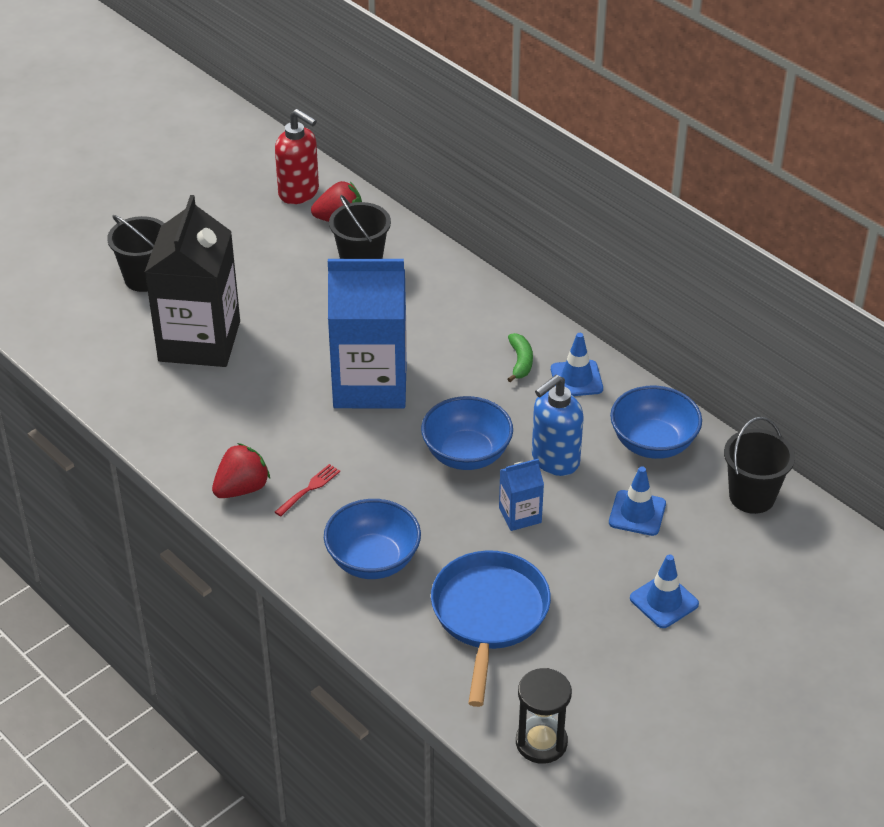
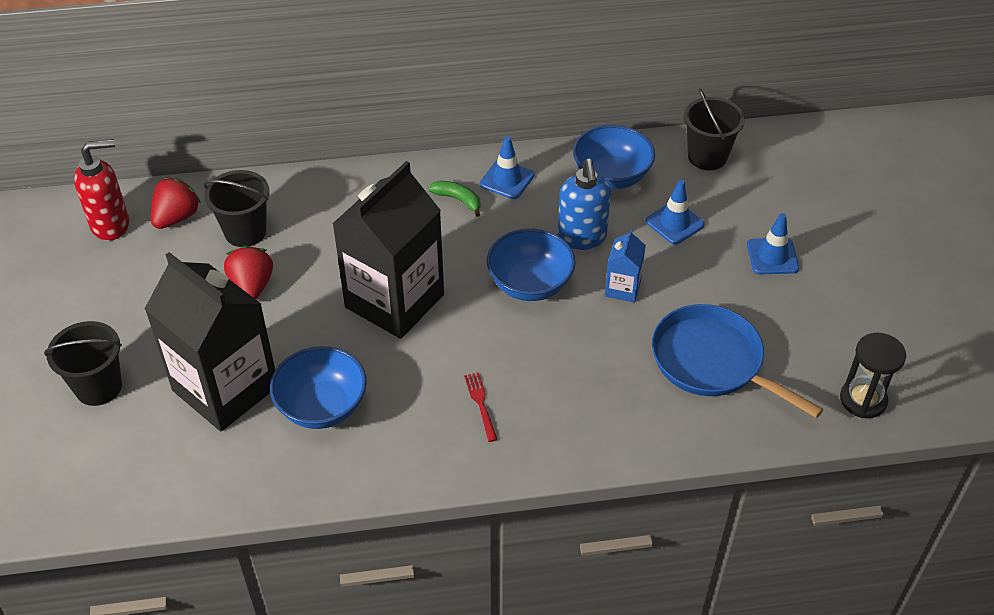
camera: 55 degrees left, 5 degrees up
(242, 488) = (439, 450): red strawberry -> red strawberry (252, 286)
(370, 384) = (394, 301): blue carton -> black carton
(373, 560) = (598, 403): blue bowl -> blue bowl (322, 407)

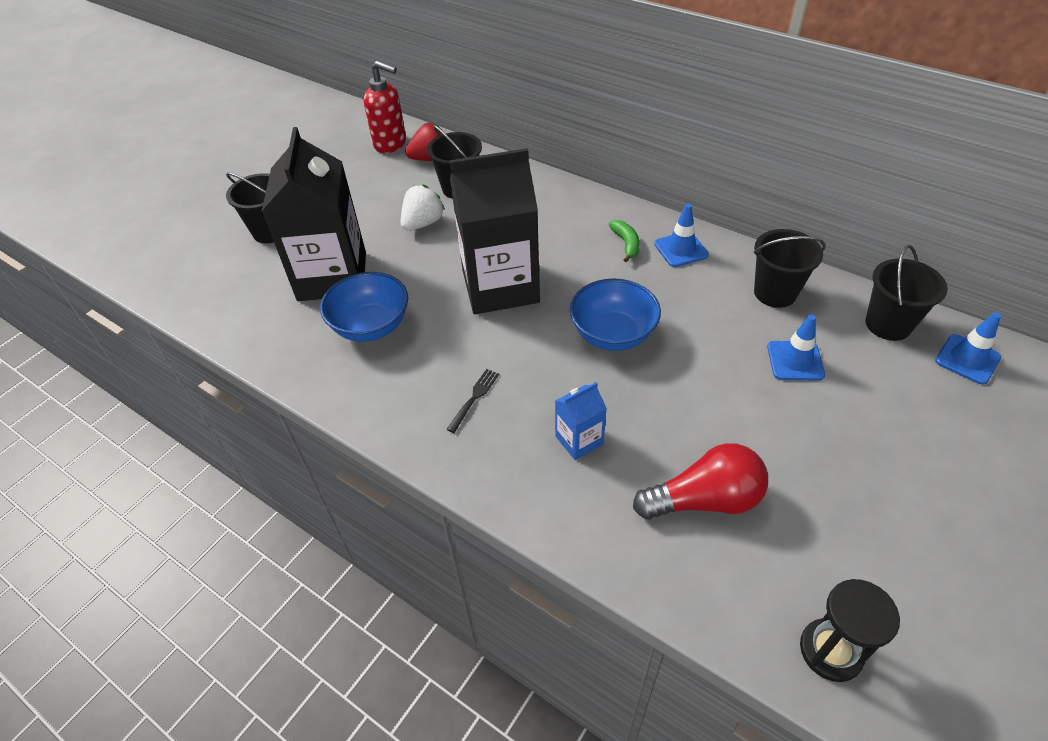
camera: 45 degrees right, 0 degrees up
(252, 286) = (423, 223): red strawberry -> white strawberry
(481, 404) = (474, 398): red fork -> black fork
(582, 238) = (695, 325): blue soap dispenser -> none
(611, 176) = (775, 293): blue bowl -> black bucket
(622, 288) = (687, 384): blue carton -> blue carton (579, 440)
(712, 362) = (704, 500): blue pan -> red light bulb
(772, 256) = (868, 447): blue traffic cone -> blue traffic cone (967, 359)

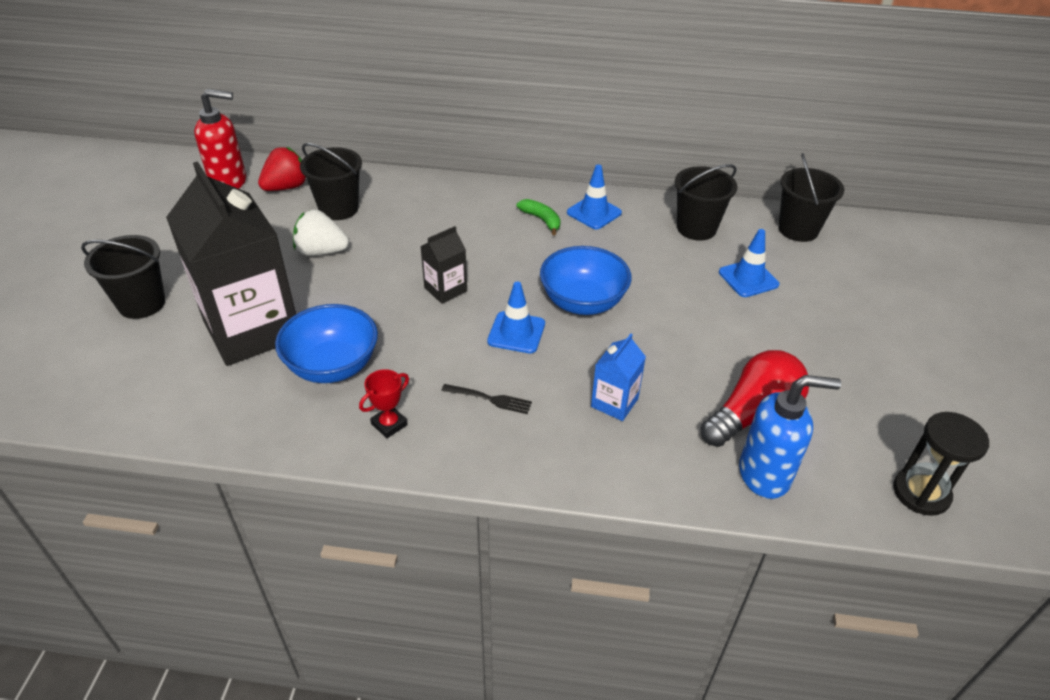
camera: 30 degrees left, 5 degrees down
(382, 391) = (389, 424): none -> red trophy
(423, 223) = (321, 251): white strawberry -> white strawberry turned 90 degrees counterclockwise
(474, 398) = (490, 399): black fork -> black fork turned 105 degrees clockwise
(500, 286) = (445, 289): black carton -> black carton, size x0.44
(676, 564) = (765, 474): none -> blue soap dispenser
(967, 359) = (869, 240): blue traffic cone -> blue traffic cone (516, 332)

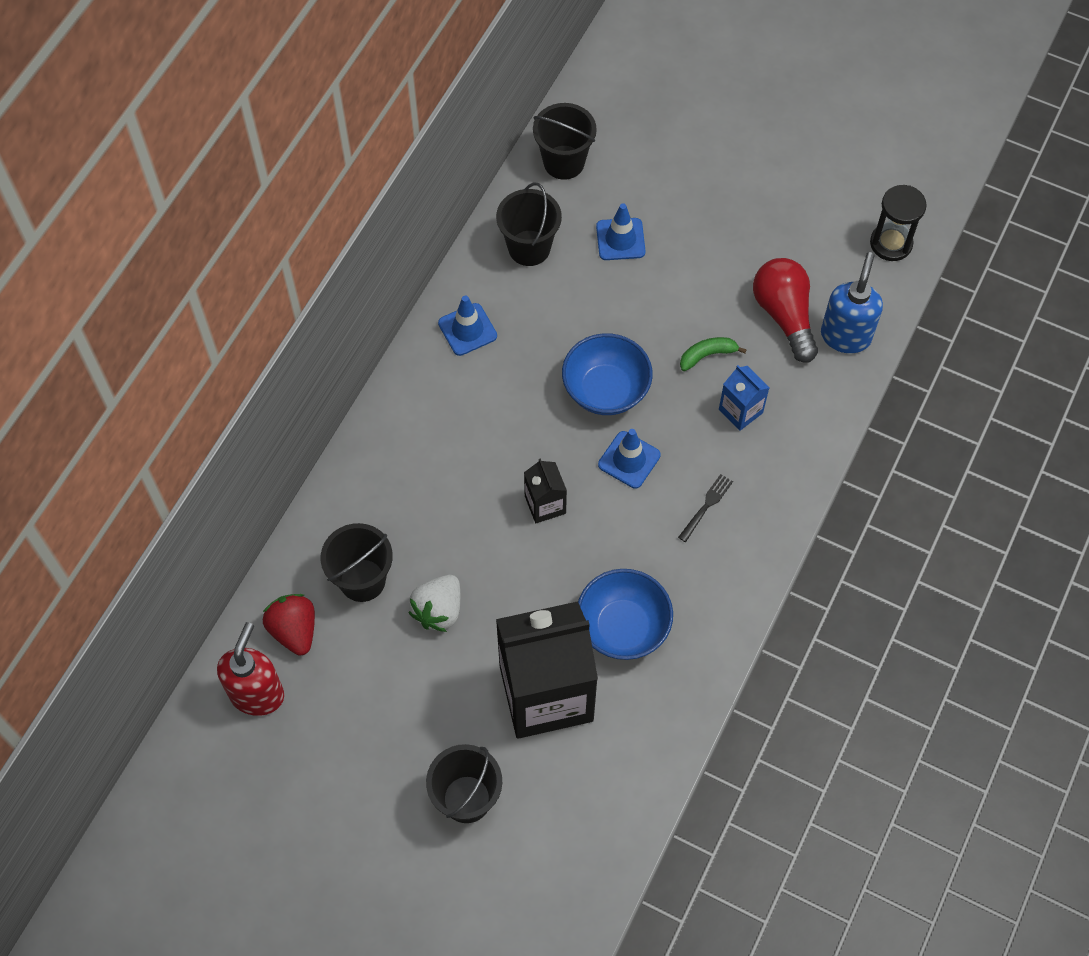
camera: 70 degrees left, 20 degrees up
(389, 424) = (711, 593): red trophy -> none
(541, 220) = (461, 383): green banana -> green banana (707, 355)

